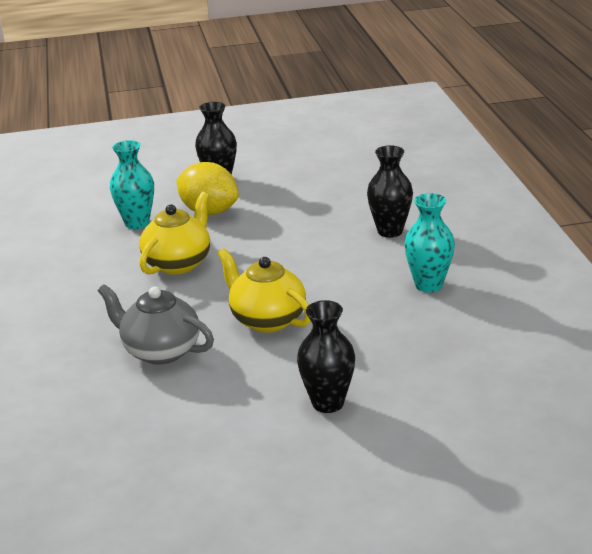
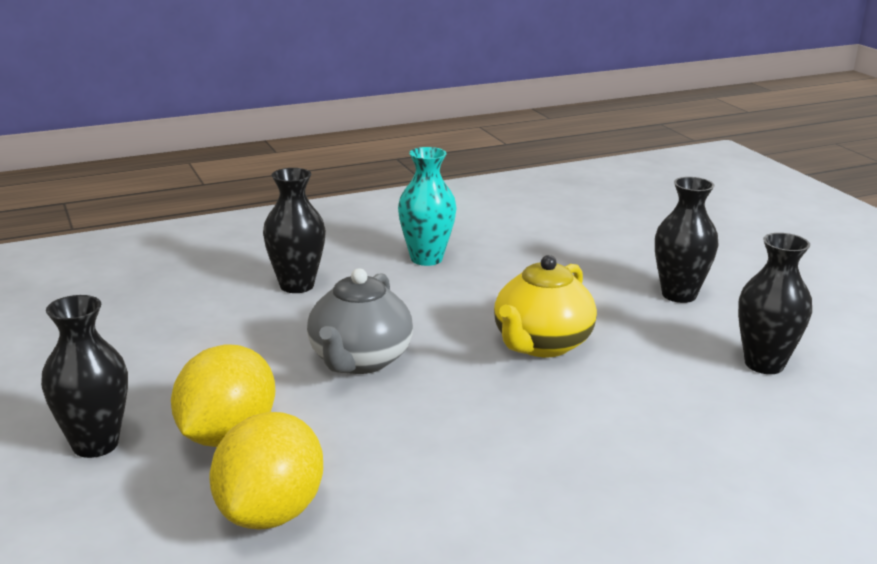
camera: 105 degrees left, 5 degrees down
(137, 223) = (270, 512): turquoise vase -> yellow lemon
(160, 351) = (654, 411): grey teapot -> grey teapot (359, 361)
(178, 263) = (413, 437): yellow teapot -> none
(195, 417) = (764, 364): none -> black vase

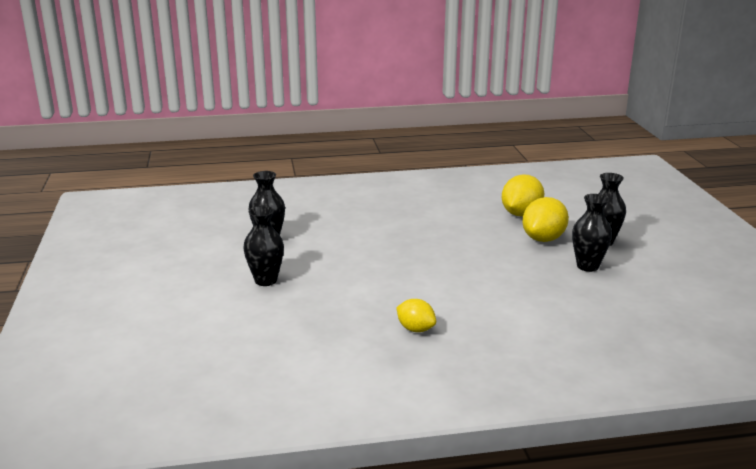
camera: 165 degrees left, 0 degrees up
(297, 285) = (514, 316): black vase -> black vase (587, 266)
(359, 361) = (478, 263): grey teapot -> none
(426, 259) = (415, 329): turquoise vase -> yellow lemon
(541, 345) = (375, 261): yellow teapot -> none

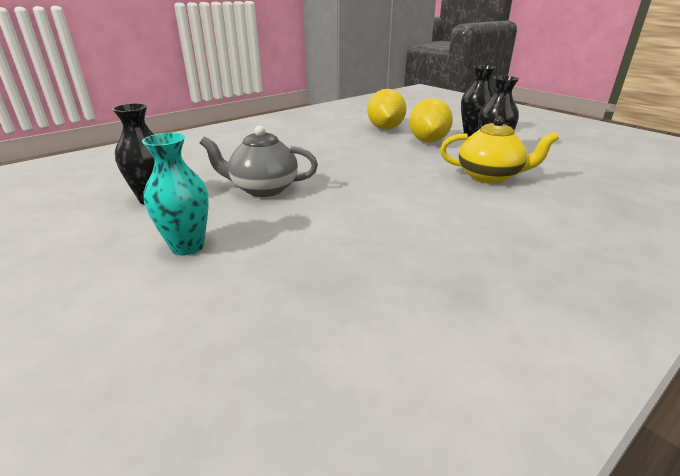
camera: 30 degrees left, 5 degrees up
(266, 280) = (187, 246): black vase -> turquoise vase
(348, 251) = (263, 189): none -> grey teapot
(415, 329) = (435, 250): yellow lemon -> none
(545, 289) = (490, 177): none -> yellow teapot

